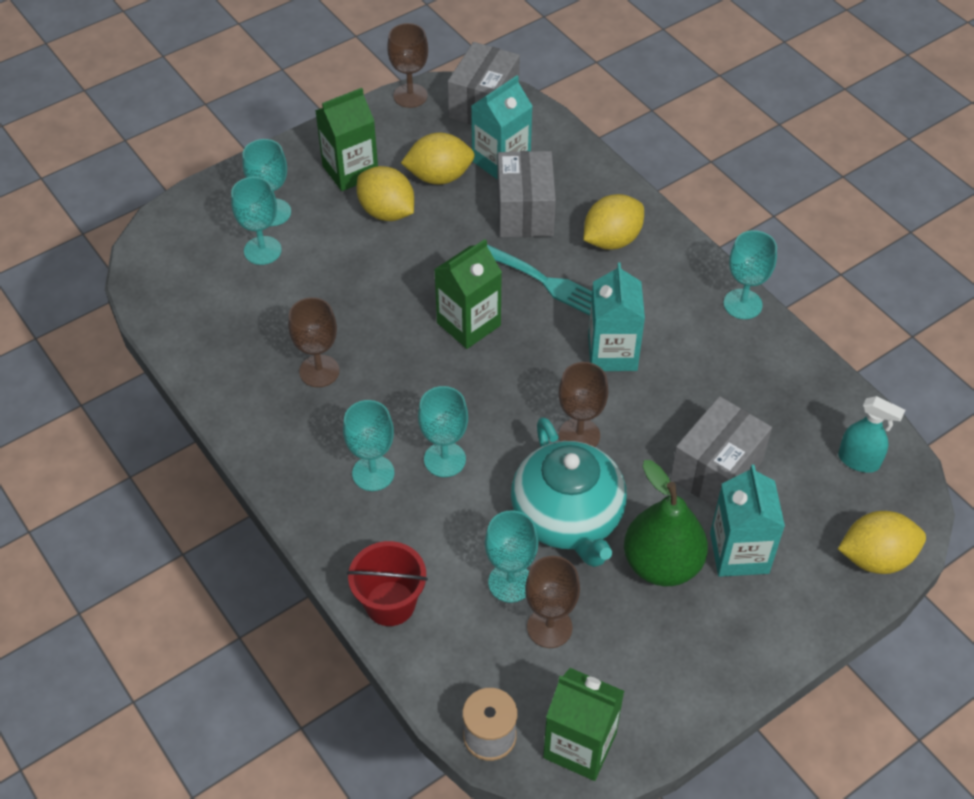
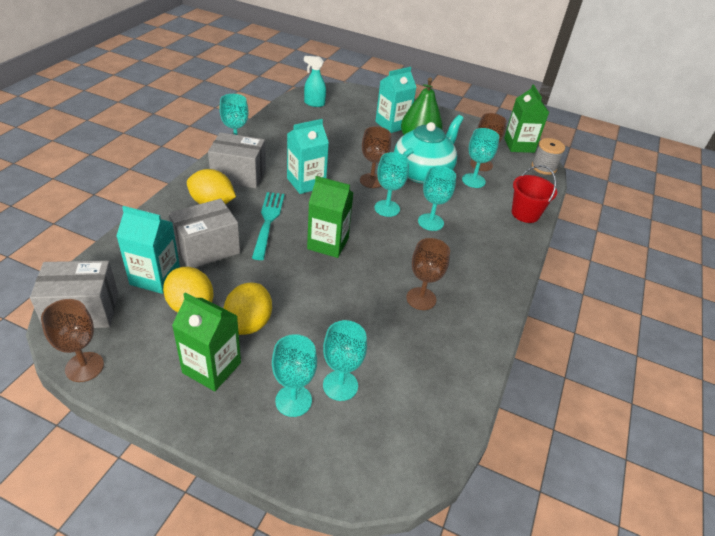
camera: 125 degrees left, 10 degrees down
(373, 473) = (465, 246): turquoise goblet -> turquoise goblet (387, 208)
(716, 470) = (354, 137): grey box -> grey box (238, 175)
(859, 461) = (314, 103): turquoise spray bottle -> turquoise spray bottle turned 75 degrees counterclockwise
(875, 558) = (361, 95): yellow lemon -> none

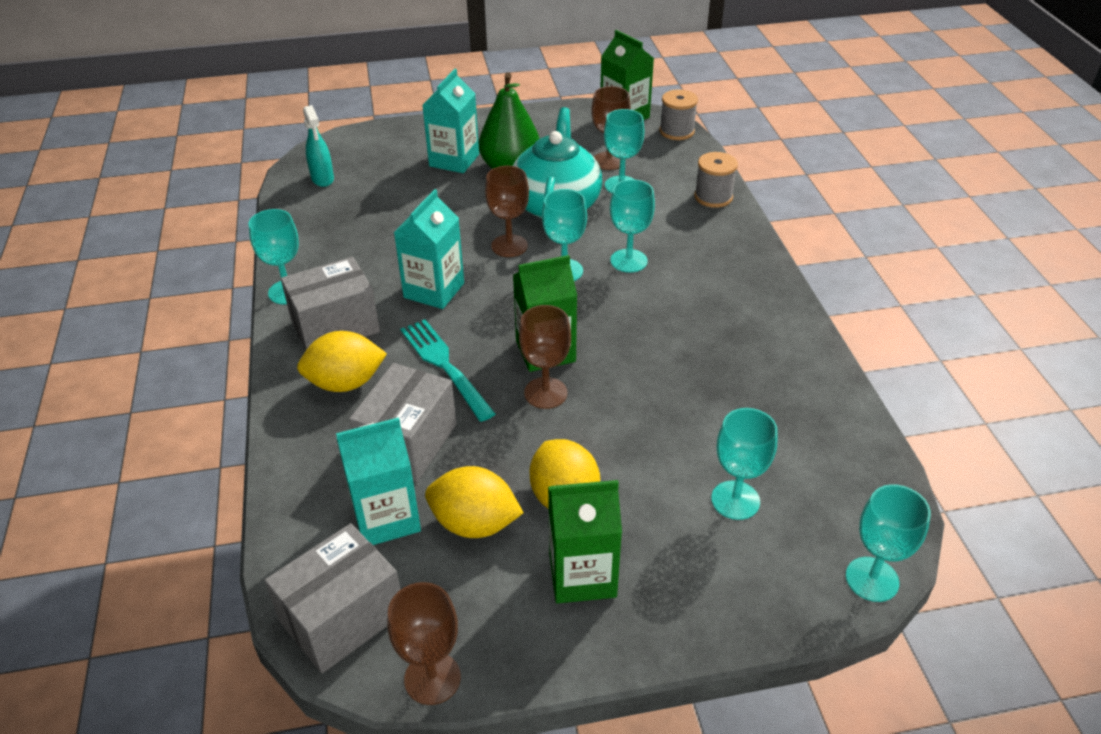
camera: 30 degrees left, 0 degrees up
(293, 400) = (708, 548): turquoise goblet -> turquoise goblet (872, 579)
(314, 103) = (322, 179): turquoise spray bottle -> turquoise spray bottle turned 90 degrees counterclockwise
(421, 299) = (712, 355): brown goblet -> brown goblet (545, 393)
(525, 214) = (713, 197): red bucket -> grey spool

